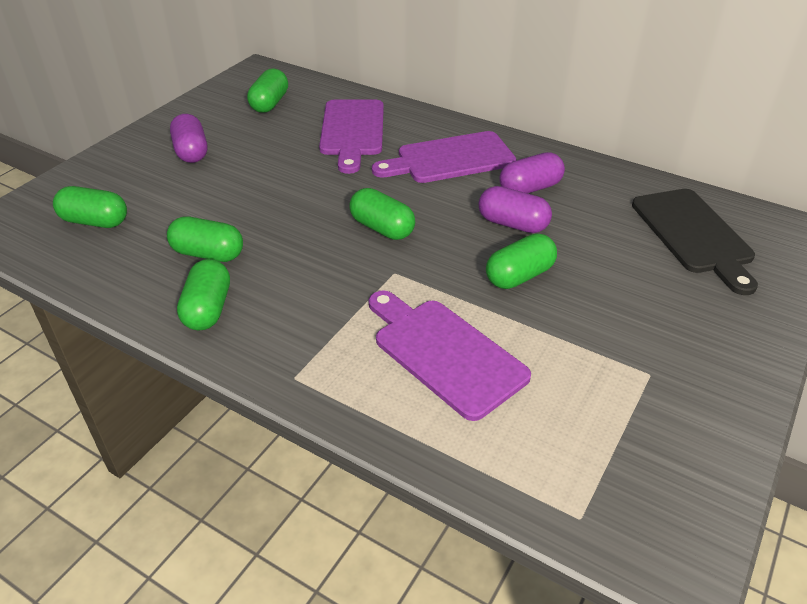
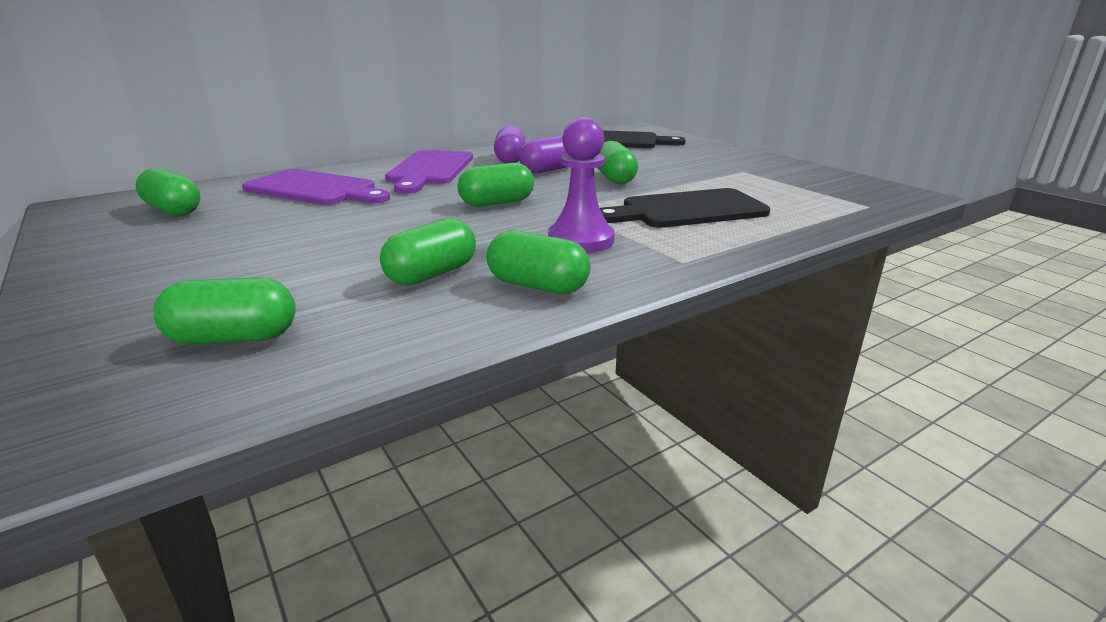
camera: 65 degrees left, 15 degrees down
(95, 221) = (234, 338): green capsule -> green capsule turned 45 degrees clockwise
(191, 152) = (185, 259): purple capsule -> none
(314, 304) = (581, 240): none -> purple pawn
(444, 353) = (687, 210): purple cutting board -> black cutting board

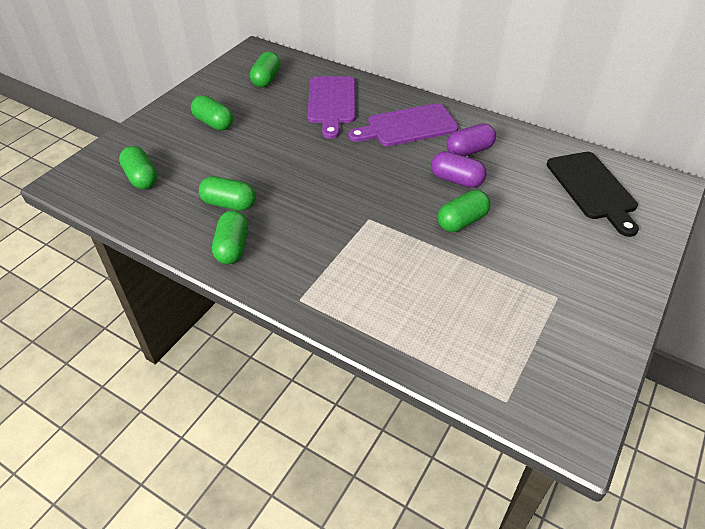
camera: 65 degrees right, 20 degrees up
(497, 203) = (358, 183): green capsule -> green capsule (214, 123)
(581, 240) = (310, 243): purple pawn -> none
(687, 210) = (407, 281): black cutting board -> none

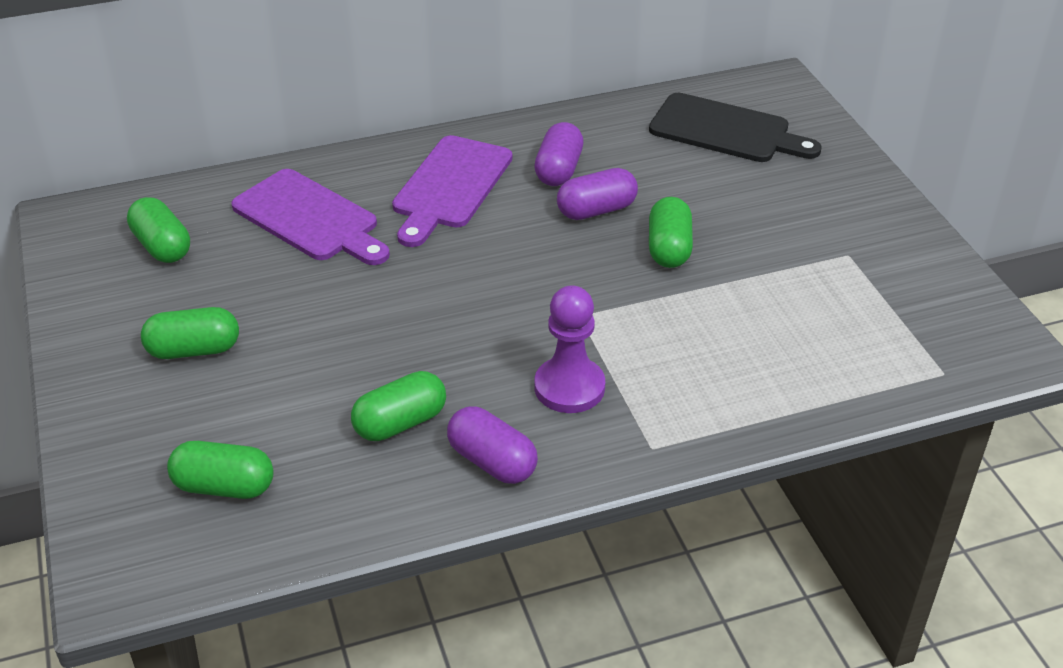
camera: 50 degrees left, 5 degrees down
(232, 247) = (492, 461): green capsule -> purple capsule
(312, 244) = (569, 387): none -> purple pawn

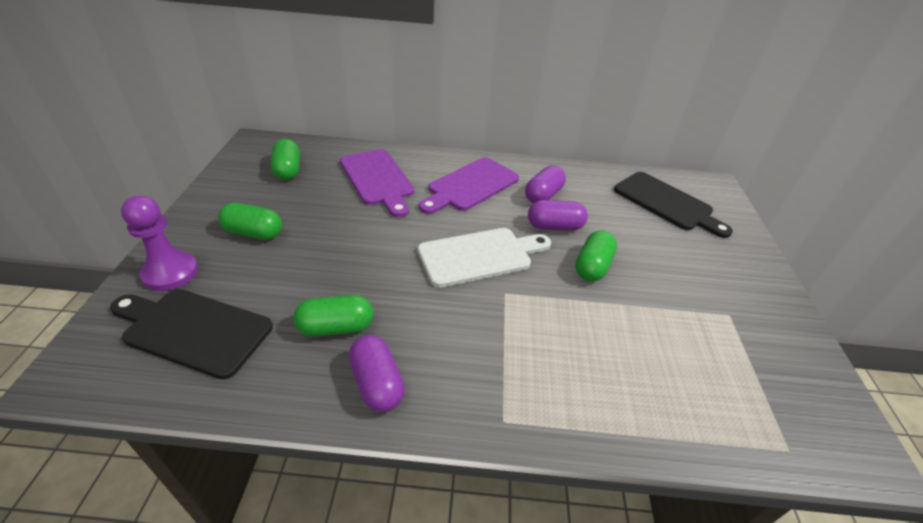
camera: 20 degrees right, 0 degrees up
(224, 486) = (193, 330): green capsule -> black cutting board
(521, 280) = (479, 256): none -> white cutting board
(569, 387) = (468, 344): purple pawn -> purple pawn (170, 273)

